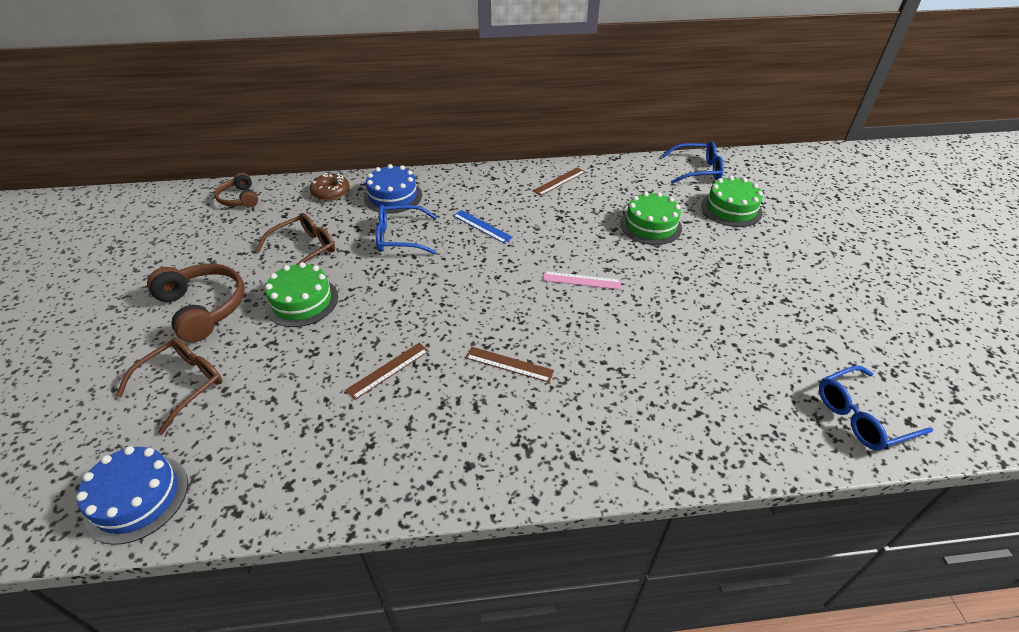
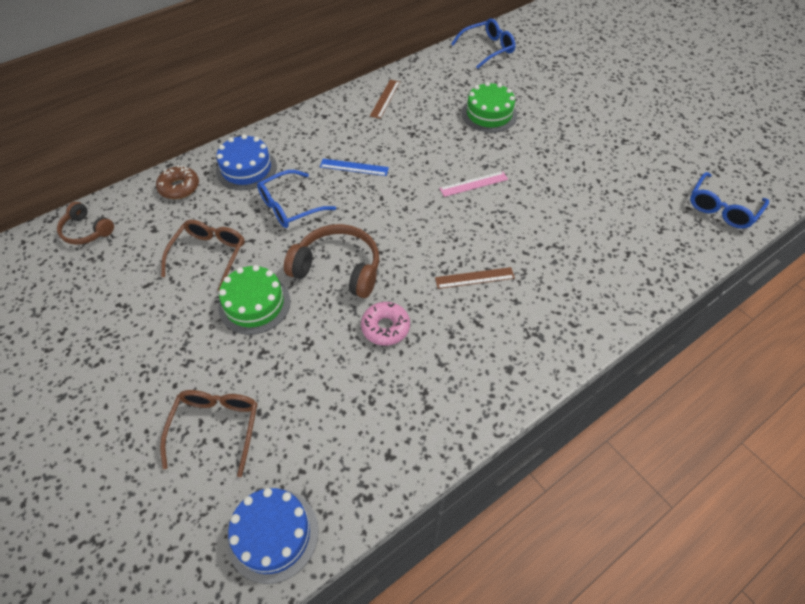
camera: 30 degrees left, 10 degrees up
(204, 307) = (163, 352): brown headphones -> brown headphones (338, 268)
(388, 370) = (385, 327): brown ruler -> pink donut
(731, 209) = (537, 76): green cake -> none

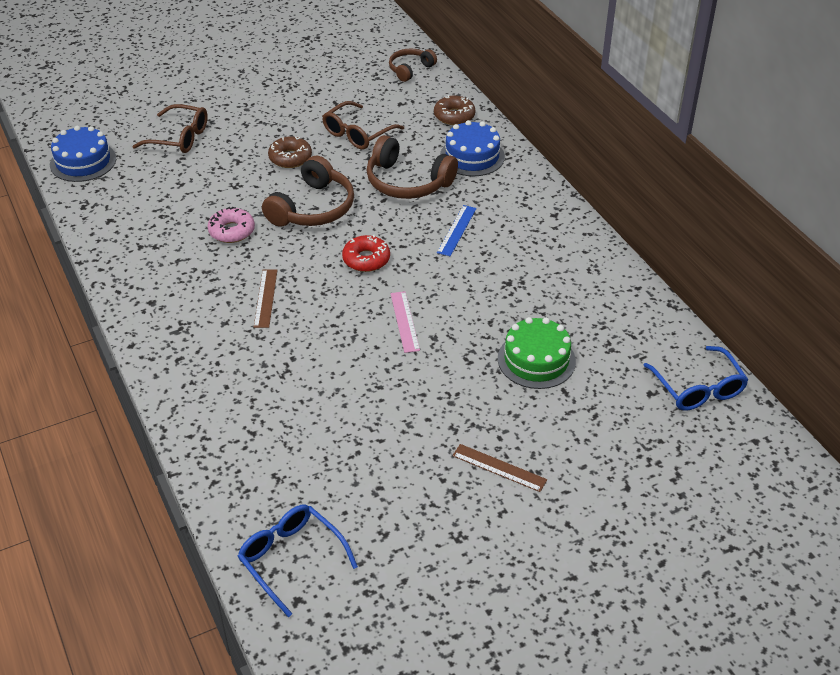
camera: 100 degrees right, 10 degrees down
(209, 255) = (357, 134): brown glasses -> brown glasses turned 105 degrees clockwise
(254, 304) = (290, 158): green cake -> brown donut
(289, 206) = (407, 182): blue glasses -> brown headphones
(385, 99) = (582, 267): brown ruler -> brown ruler (499, 468)
(404, 218) = (366, 259): none -> red donut

